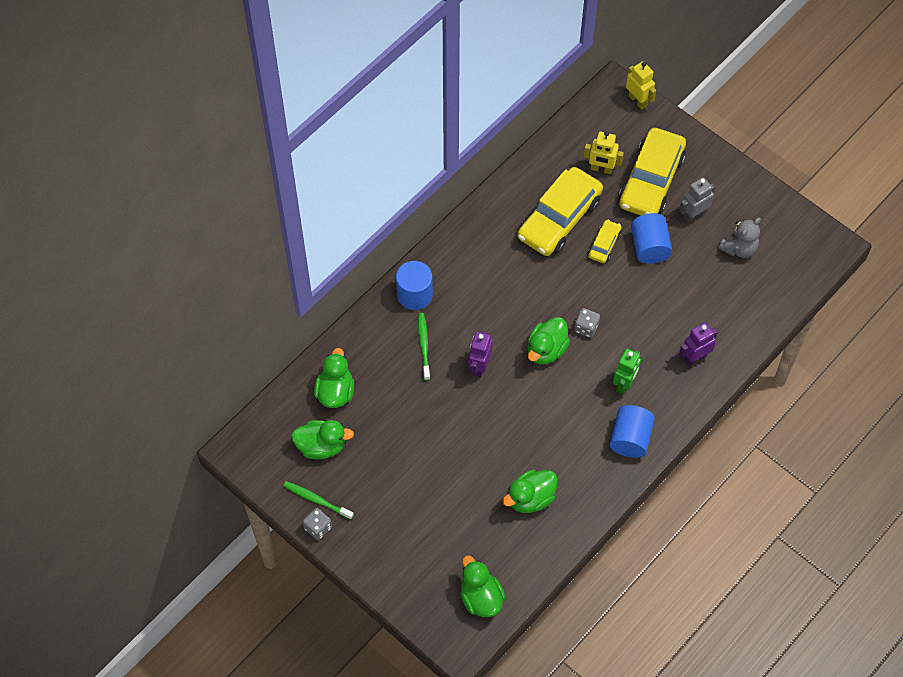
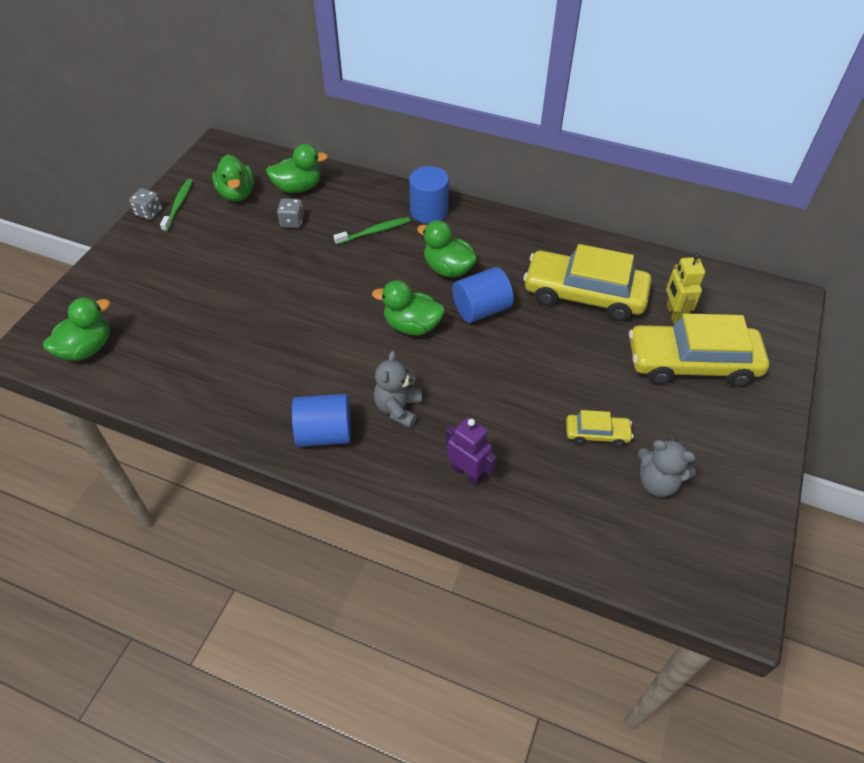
camera: 70 degrees right, 10 degrees down
(479, 366) = (367, 277): purple robot -> none
(530, 498) = (218, 360): green duck -> green duck (448, 269)
(586, 327) = (457, 353): grey dice -> grey dice (292, 222)
(604, 245) = (575, 341): yellow car -> yellow car (597, 434)
(624, 384) = (398, 408): green robot -> grey teddy bear
(638, 101) = (791, 323): yellow robot -> none
(649, 247) = (599, 385): blue cylinder -> blue cylinder (481, 309)
(694, 215) = (674, 418): grey robot -> none

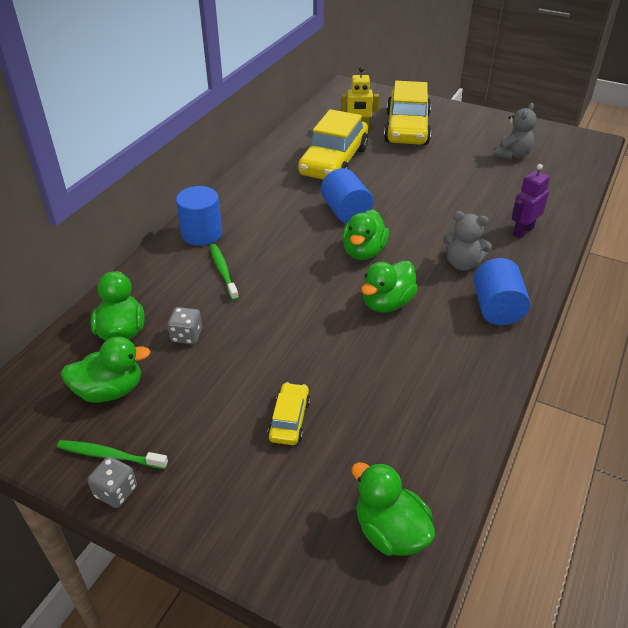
camera: 85 degrees left, 10 degrees down
(448, 269) = (290, 227): green duck -> green duck (387, 303)
(597, 434) = (475, 172): yellow car -> yellow car (289, 420)

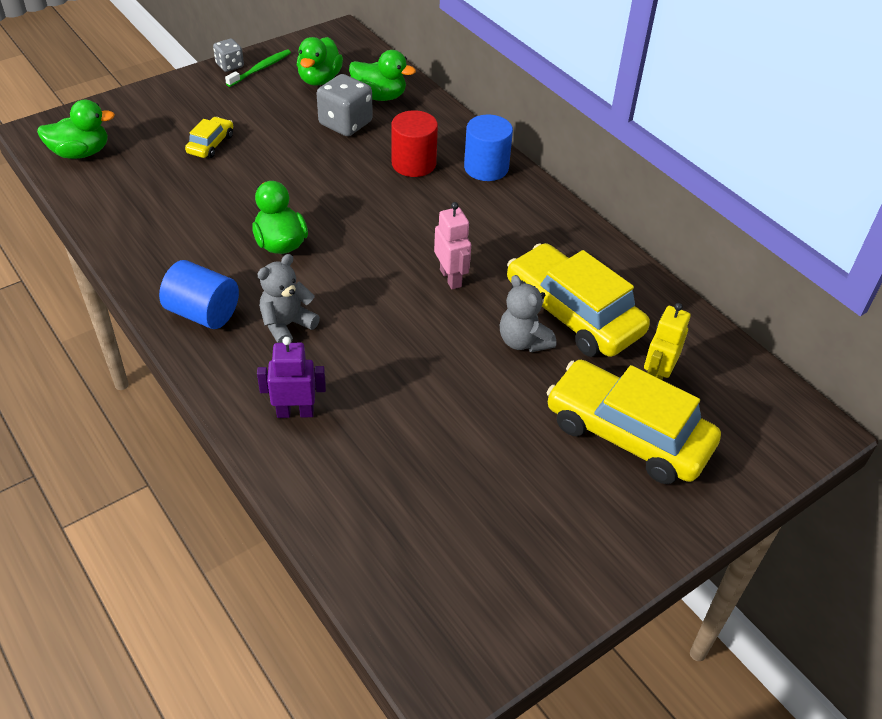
camera: 115 degrees right, 5 degrees up
(186, 335) = (345, 123): grey dice -> grey dice, size x1.73
(223, 271) = (413, 163): green toothbrush -> red cylinder
(289, 420) = (211, 144): yellow car -> yellow car turned 105 degrees counterclockwise
(346, 212) = (451, 278): blue cylinder -> pink robot
(363, 252) = (369, 261): green duck -> none
(512, 154) = (474, 522): grey teddy bear -> grey teddy bear (523, 341)
(522, 231) = (295, 412): purple robot -> purple robot turned 75 degrees counterclockwise

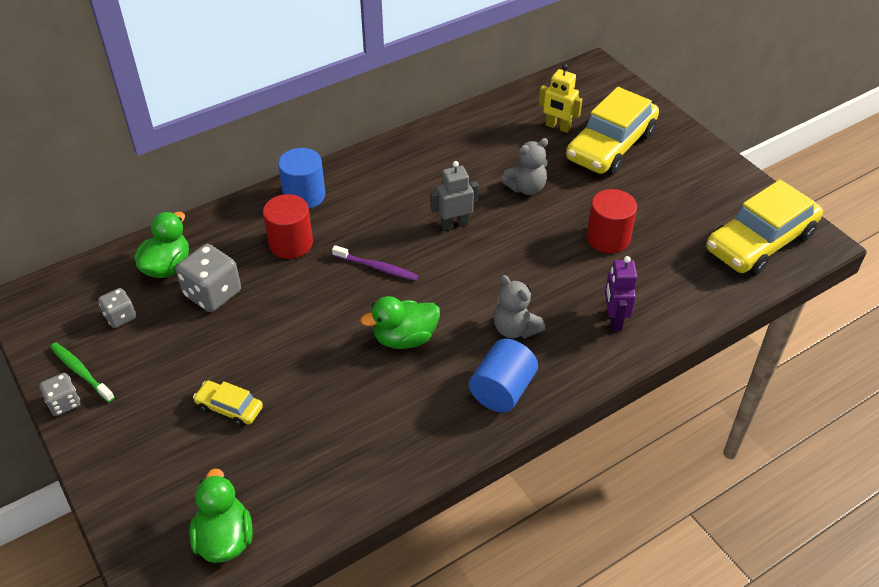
camera: 85 degrees left, 0 degrees up
(319, 79) = (120, 317): green duck -> grey dice
(380, 221) = (376, 267): none -> purple toothbrush
(436, 417) = (608, 238): none -> red cylinder
(451, 278) = (454, 224): pink robot -> grey robot
(573, 314) = (495, 160): yellow car -> yellow car (760, 242)

